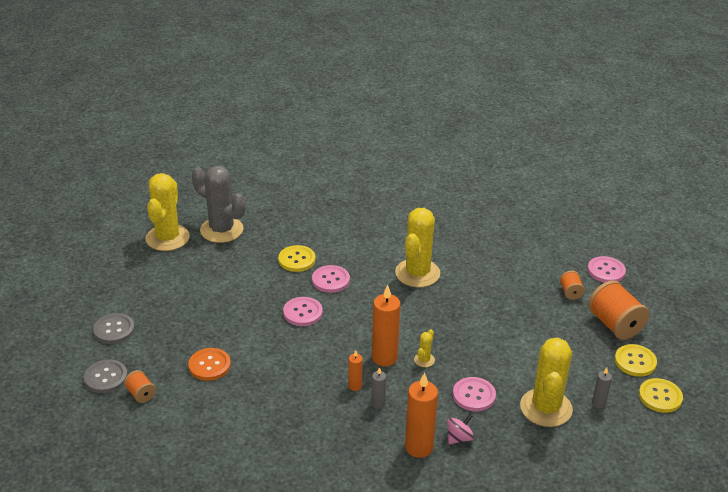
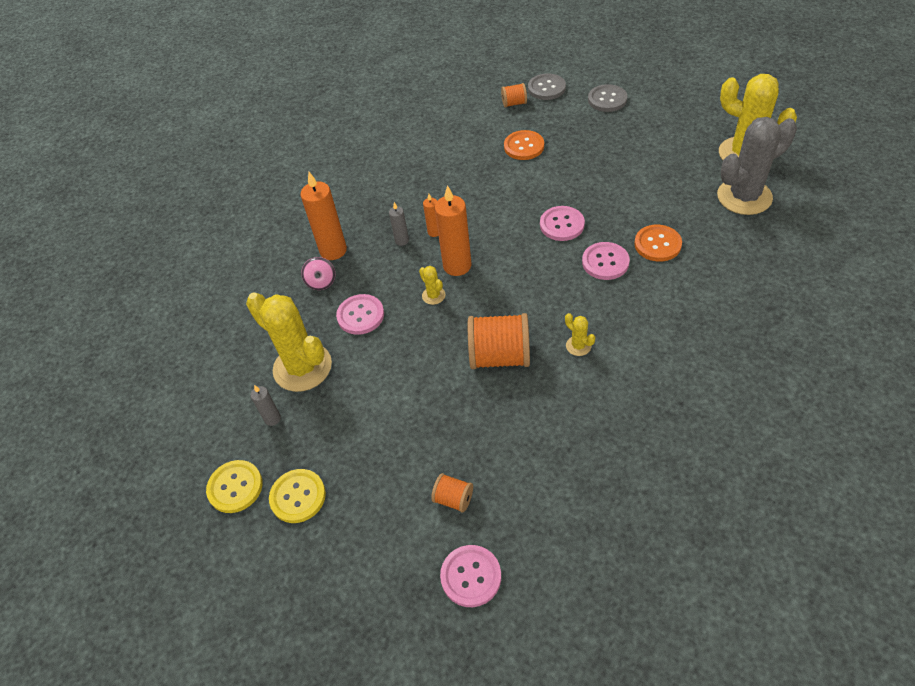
camera: 125 degrees right, 15 degrees up
(297, 260) = (657, 244): yellow button -> orange button
(417, 273) = (578, 346): yellow cactus -> yellow cactus, size x0.42
(615, 325) = (366, 515): orange spool -> orange spool (499, 356)

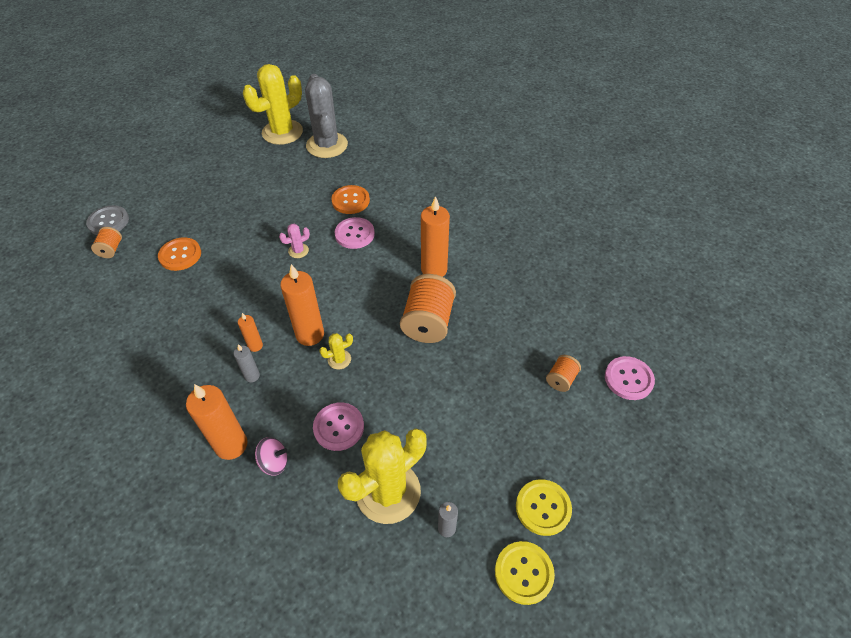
camera: 85 degrees left, 0 degrees up
(562, 225) = (298, 251): pink button -> pink cactus
(578, 346) = (434, 270): yellow cactus -> orange candle
(607, 99) = (160, 186): grey button -> none

